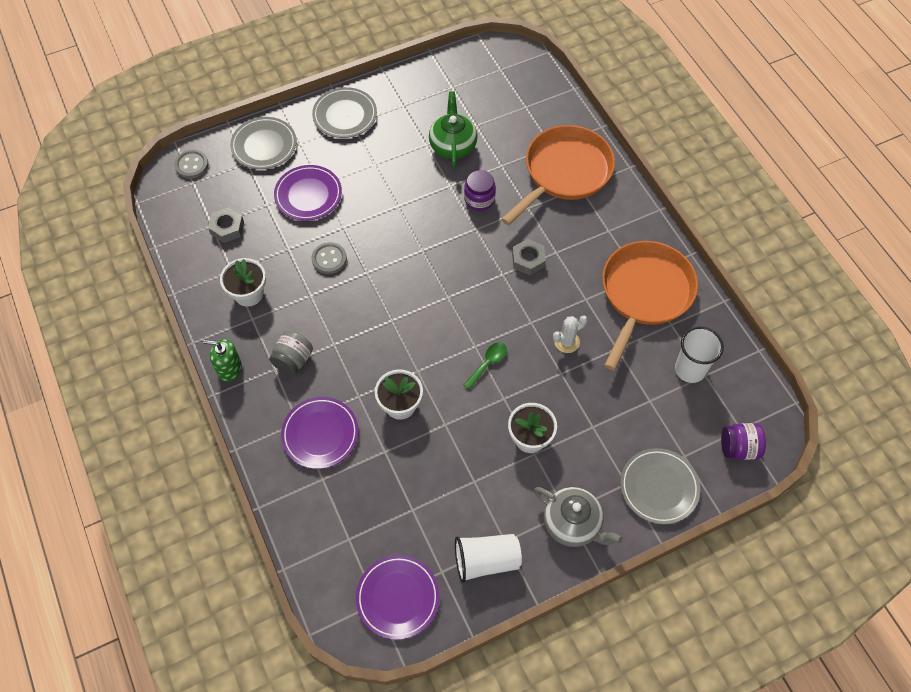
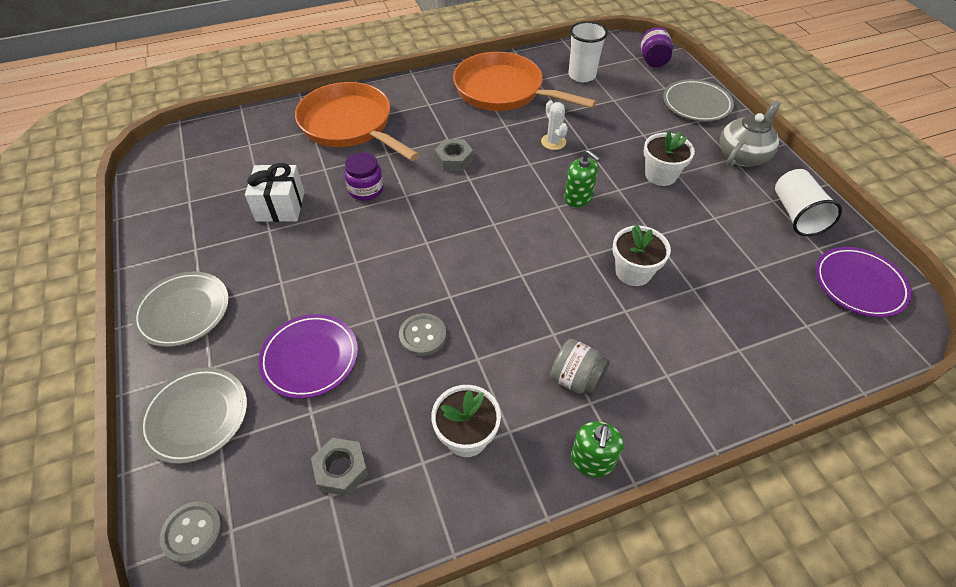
camera: 85 degrees left, 10 degrees down
(320, 434) = (680, 350): purple plate -> none
(453, 145) = (280, 206): green teapot -> white gift
(488, 363) = (578, 198): green spoon -> green soap dispenser

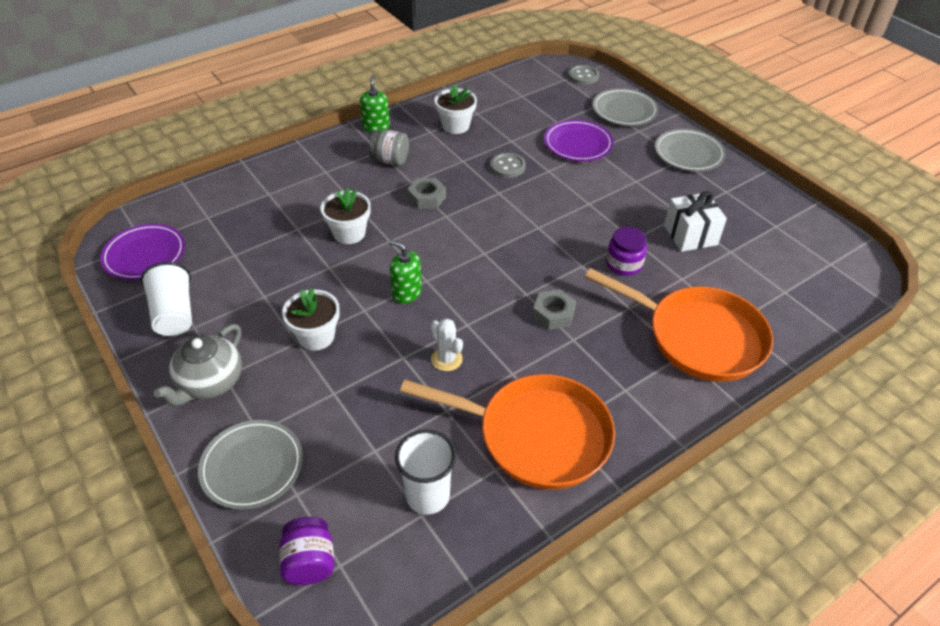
camera: 165 degrees right, 5 degrees down
(341, 469) = (522, 104): grey nut -> grey nut (427, 198)

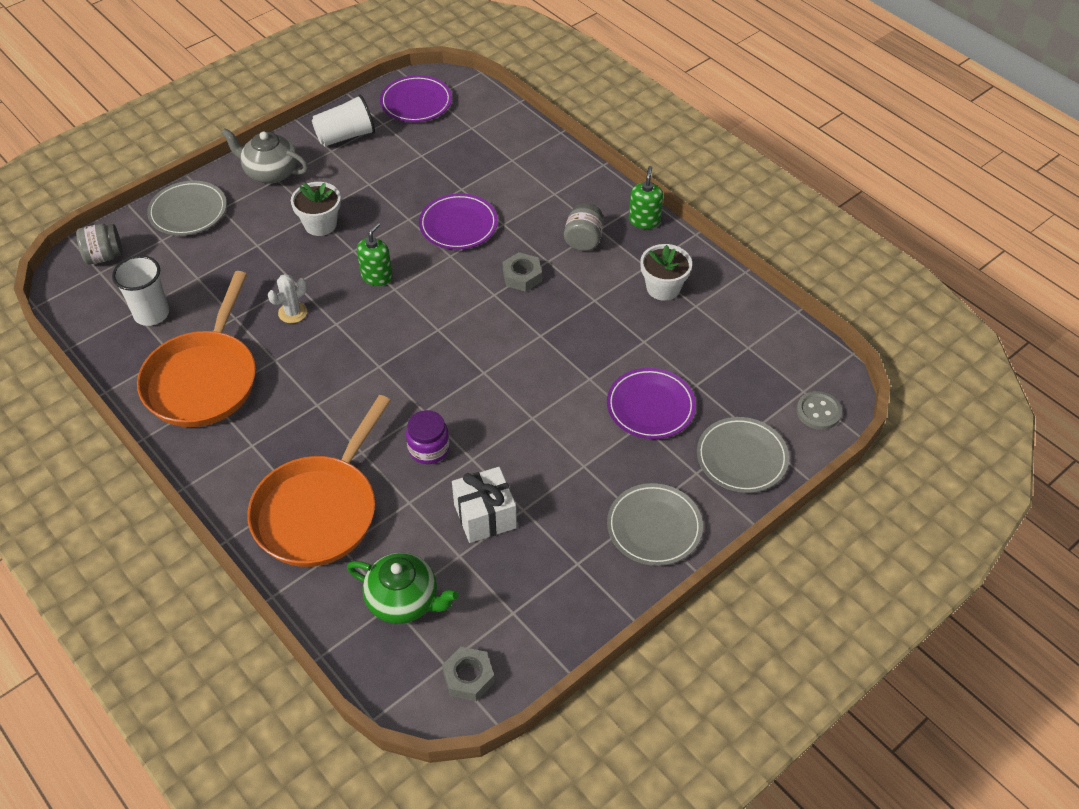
camera: 85 degrees right, 5 degrees up
(310, 562) = (104, 256): purple jar -> grey jar
(349, 233) = (458, 225): white flower pot -> purple plate
(376, 127) = (644, 220): green soap dispenser -> green soap dispenser turned 75 degrees counterclockwise
(507, 166) = (590, 340): grey button -> none
(553, 314) = (351, 388): grey nut -> grey nut (468, 677)
(779, 284) = (404, 600): none -> green teapot

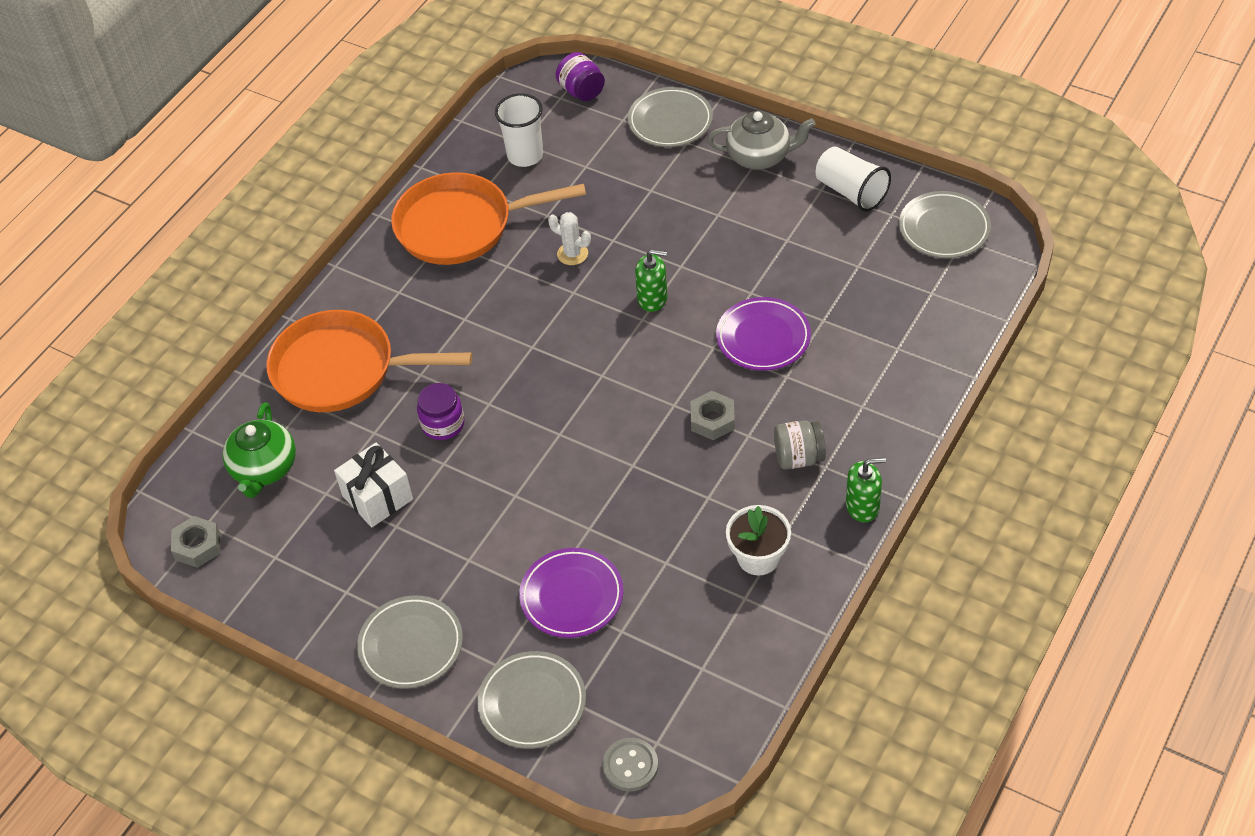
camera: 75 degrees right, 0 degrees up
(104, 256) = (581, 91): grey jar -> purple jar
(270, 172) = (760, 156): grey teapot -> grey teapot turned 90 degrees clockwise
(320, 224) = (704, 225): white flower pot -> none
(416, 102) = (944, 229): purple plate -> grey plate

